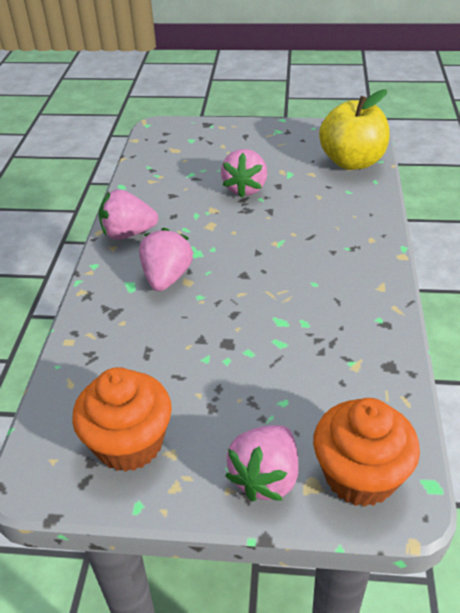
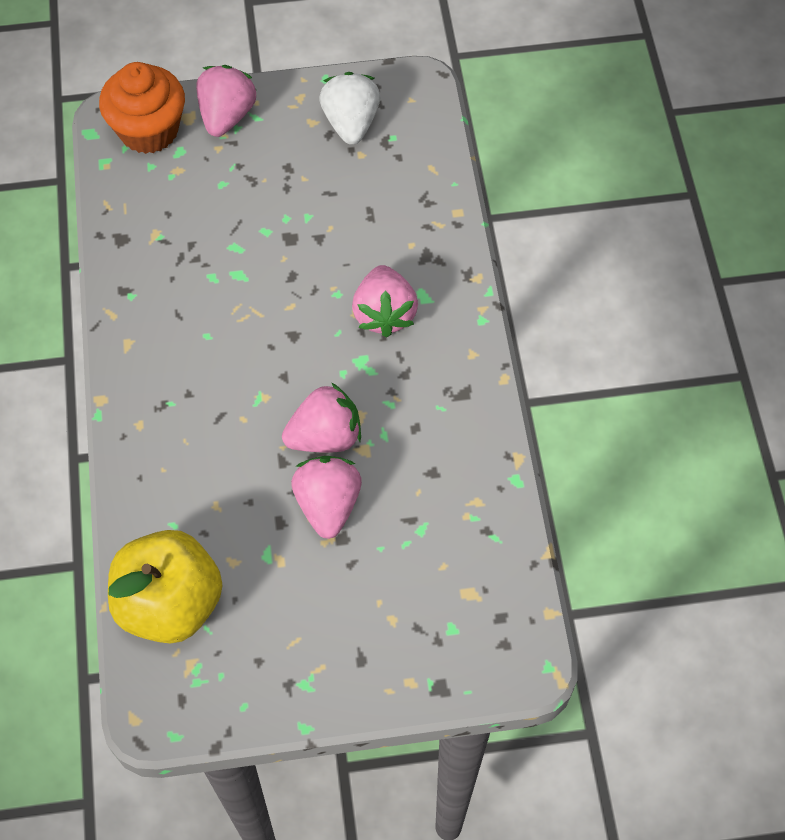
camera: 165 degrees right, 20 degrees up
(128, 233) = (463, 380): pink strawberry -> pink strawberry (325, 436)
(129, 443) = (351, 123): orange cupcake -> white strawberry

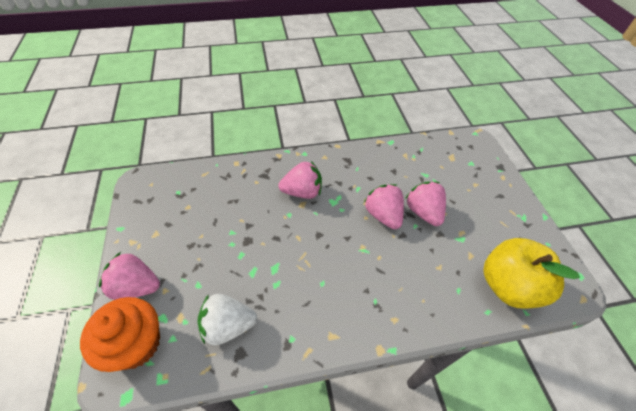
camera: 95 degrees left, 10 degrees down
(328, 504) = (423, 212): pink strawberry -> pink strawberry turned 75 degrees clockwise
(351, 123) = (162, 212): white strawberry -> white strawberry (228, 326)

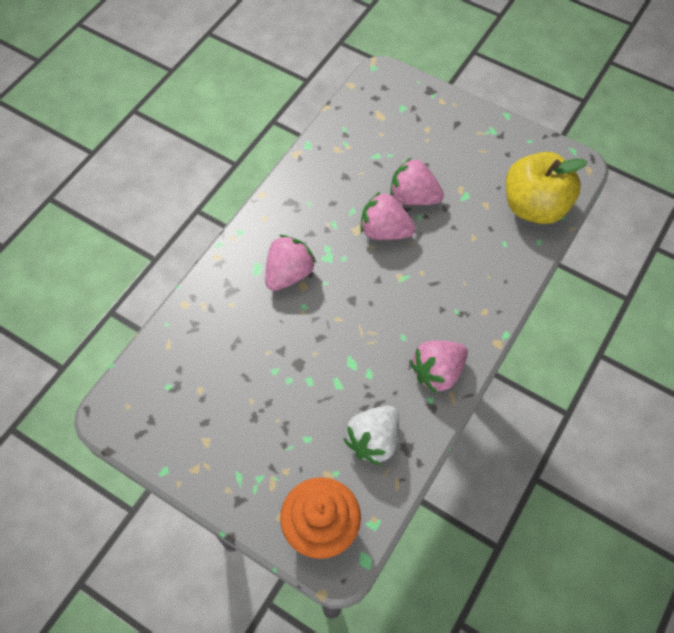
camera: 45 degrees left, 10 degrees up
(136, 286) = (257, 493): pink strawberry -> pink strawberry (437, 372)

